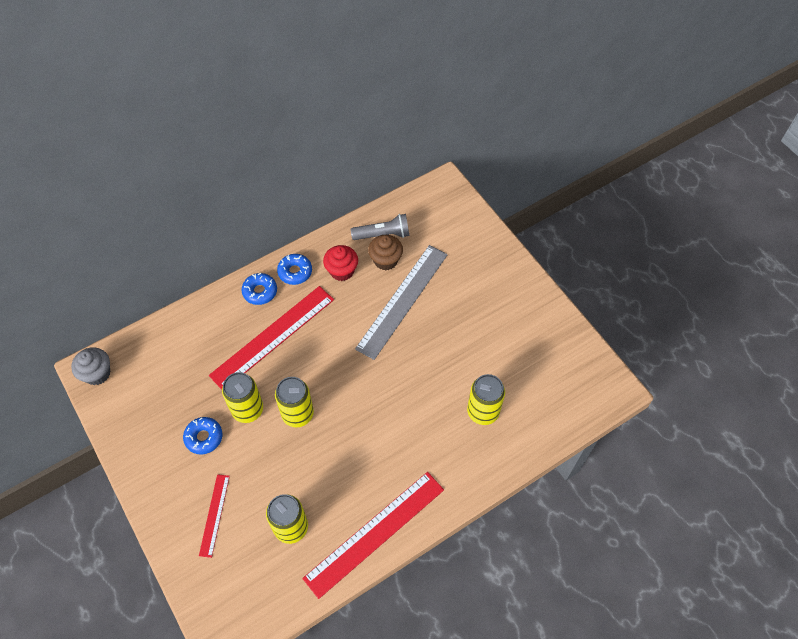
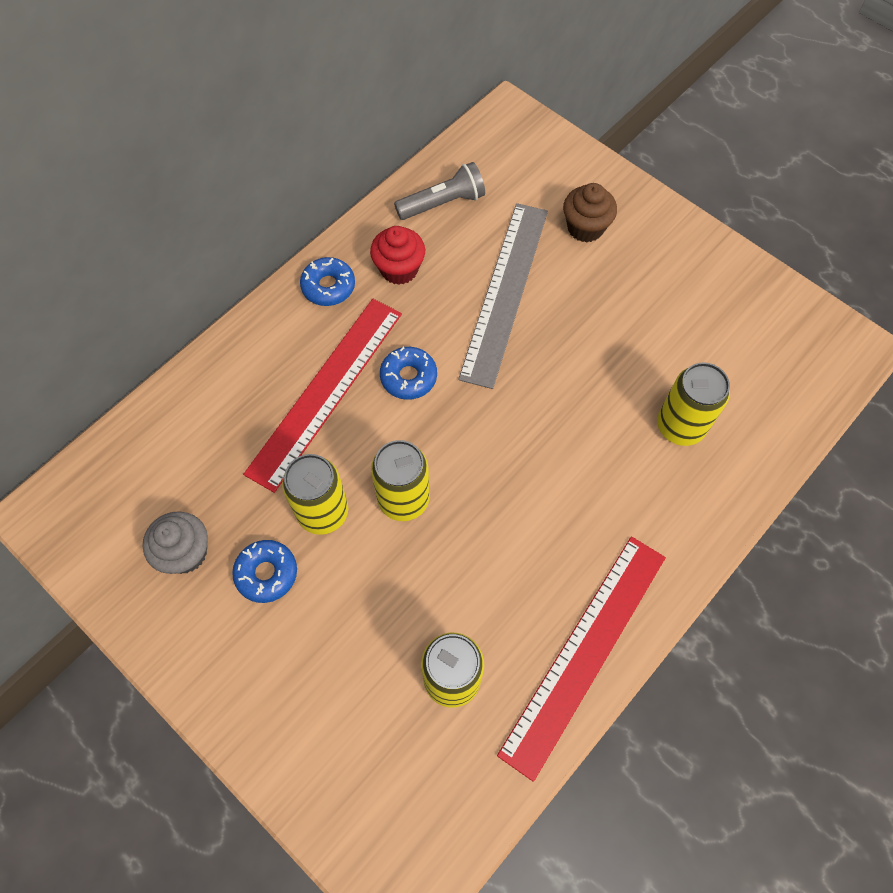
camera: 15 degrees left, 5 degrees up
(97, 373) = (60, 516): grey cupcake -> grey cupcake (185, 552)
(214, 515) = (323, 692): red ruler -> none
(260, 291) = (283, 328): blue donut -> blue donut (408, 377)
(385, 260) = (459, 239): brown cupcake -> brown cupcake (585, 227)

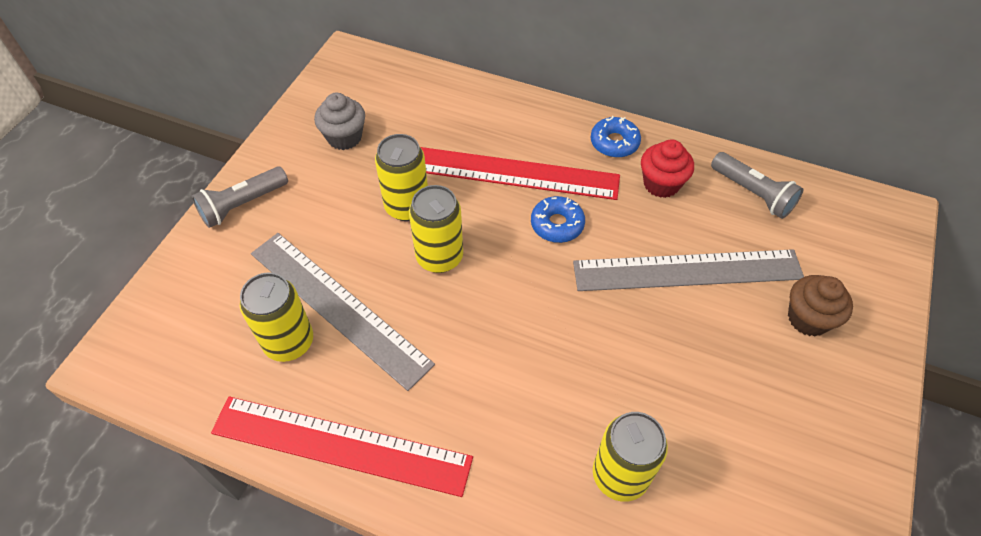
camera: 70 degrees right, 10 degrees down
(237, 696) = (242, 205): none -> grey flashlight
(266, 573) = (343, 189): blue donut -> none
(426, 617) = (338, 307): none -> grey ruler

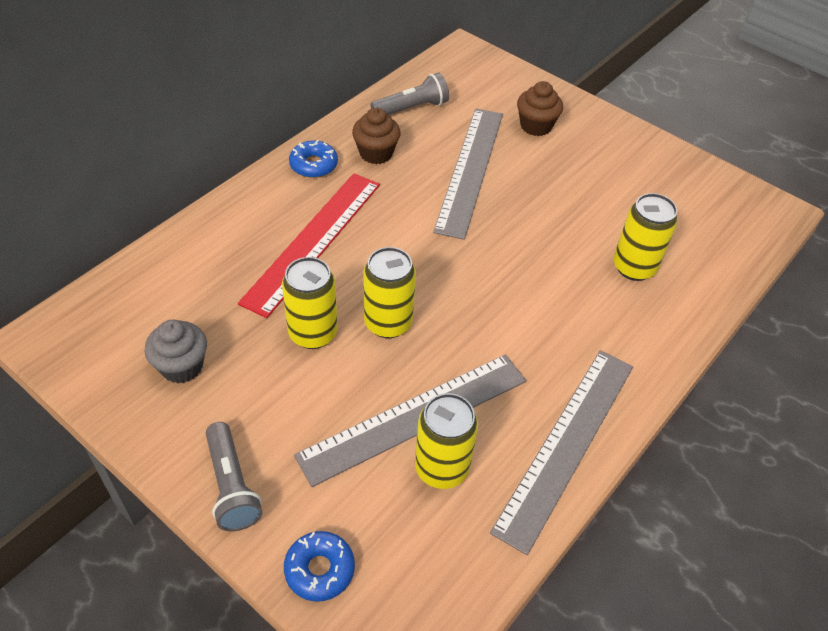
camera: 75 degrees left, 5 degrees down
(341, 445) = (566, 444): red ruler -> grey ruler
(557, 224) = (388, 231): blue donut -> blue donut (319, 569)
(661, 184) = (376, 153): red cupcake -> brown cupcake

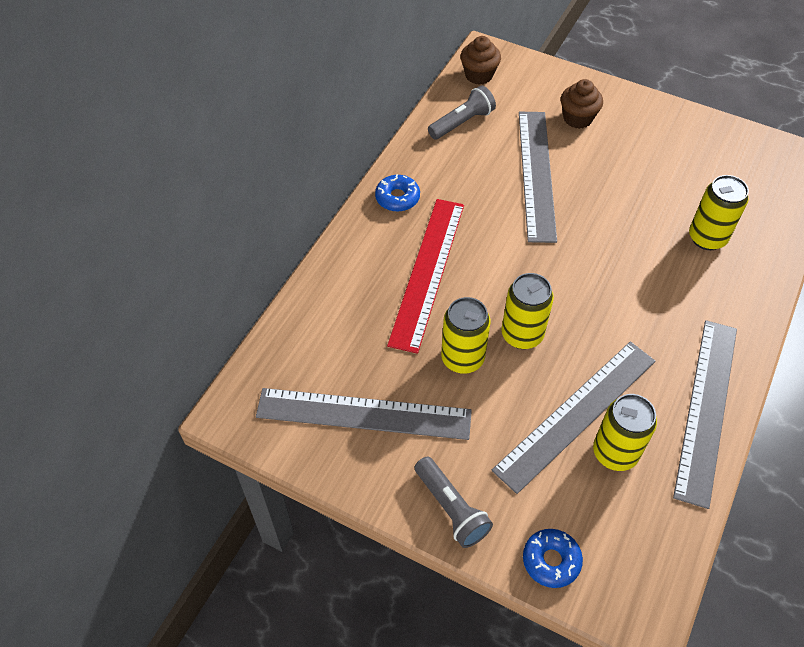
camera: 10 degrees left, 5 degrees up
(182, 366) = (363, 414): grey cupcake -> grey ruler
(376, 153) = (448, 174): brown cupcake -> brown cupcake (479, 75)

